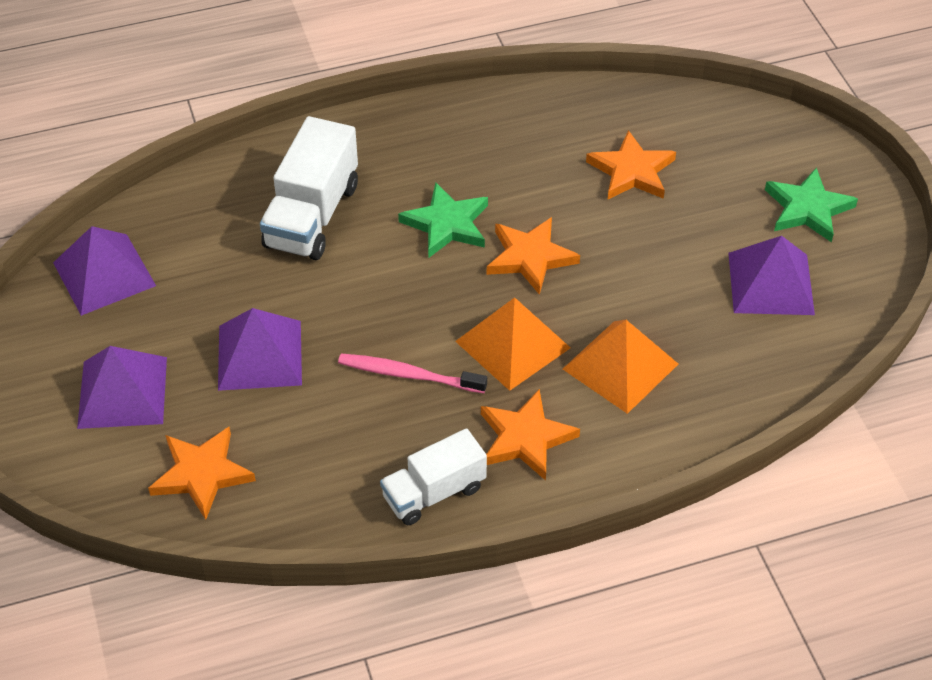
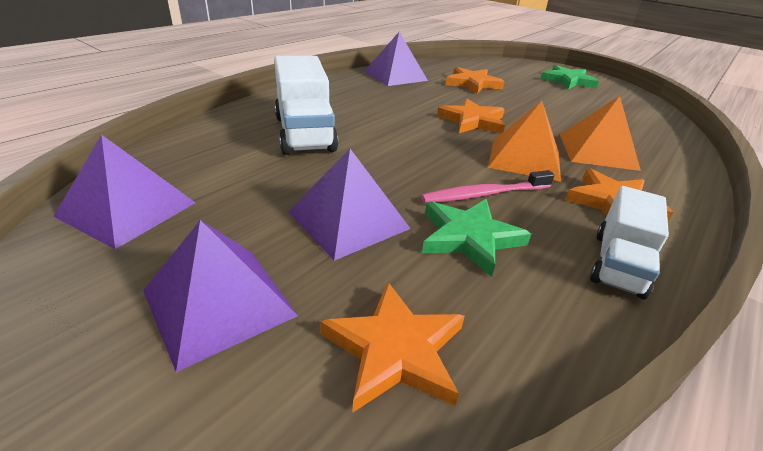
camera: 35 degrees left, 15 degrees down
(447, 224) = (403, 119): green star -> green star (469, 238)
(770, 283) = (600, 104): purple pyramid -> purple pyramid (395, 76)

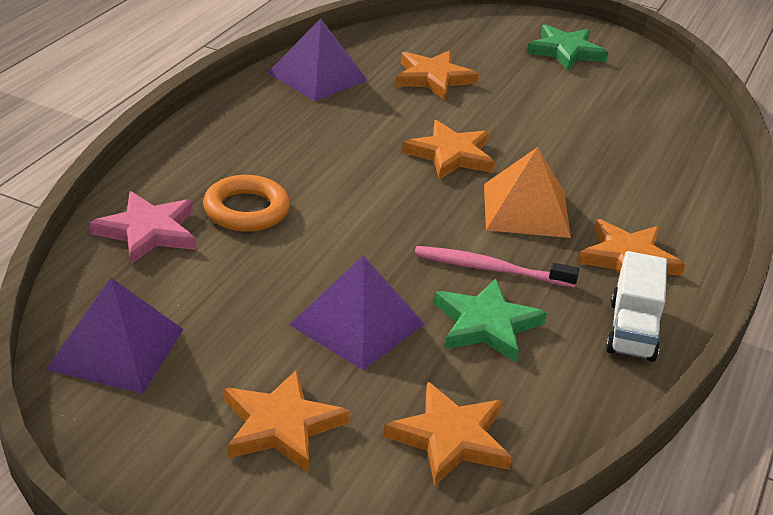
camera: 15 degrees left, 0 degrees up
(219, 303) = (281, 426): purple pyramid -> orange star
(223, 137) = (148, 232): none -> pink star
(304, 133) = (246, 210): white truck -> orange ring
(484, 194) = (490, 269): pink toothbrush -> pink toothbrush turned 45 degrees clockwise
(597, 151) = (610, 184): orange pyramid -> none

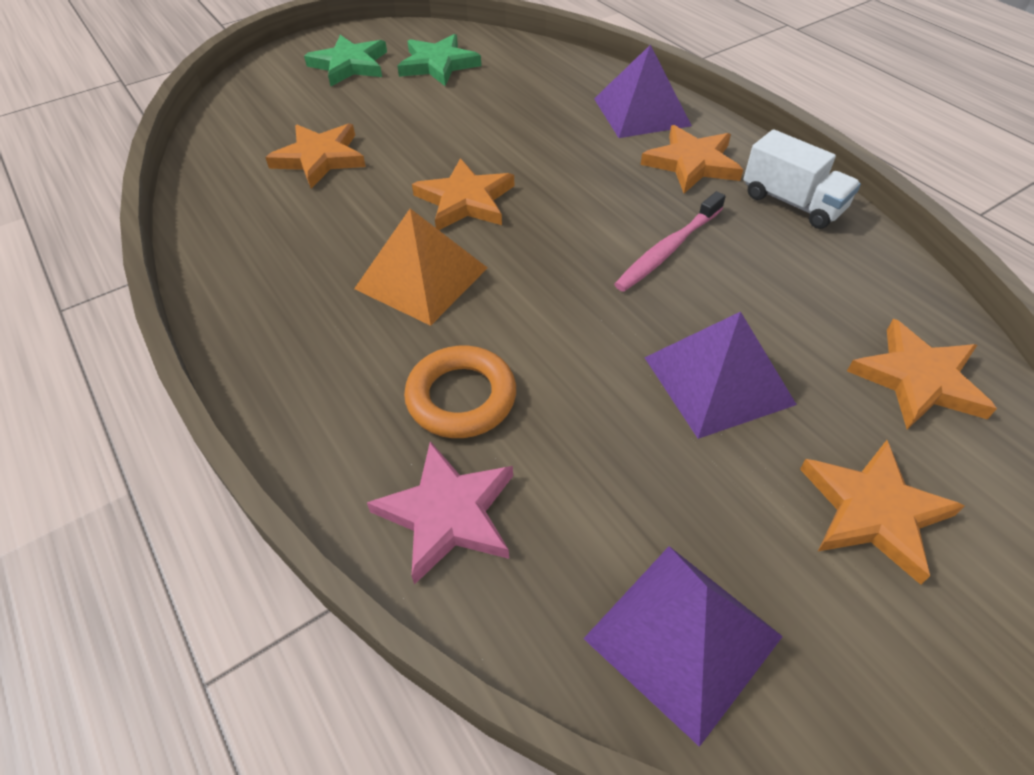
camera: 55 degrees left, 15 degrees up
(317, 76) = (238, 237): purple pyramid -> purple pyramid (641, 112)
(486, 325) = (753, 286): green star -> green star (438, 64)
(526, 210) = (587, 190): orange pyramid -> orange pyramid (421, 278)

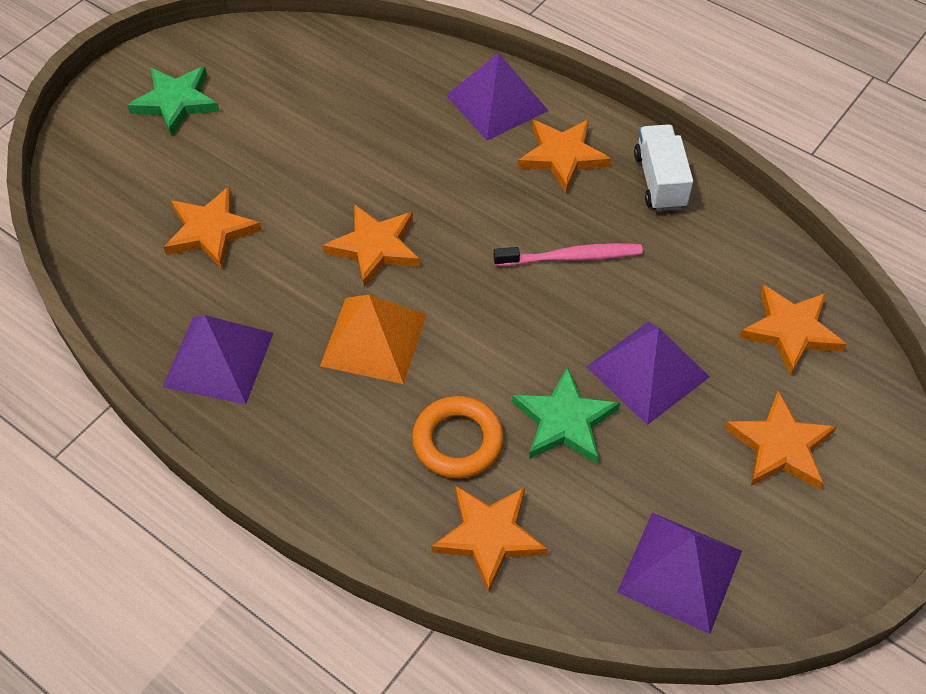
camera: 20 degrees left, 5 degrees up
(260, 260) = (218, 359): none -> purple pyramid
(438, 64) = (271, 82): green star -> green star (564, 421)
(448, 514) = (489, 536): pink star -> orange star
(668, 250) = (571, 257): pink toothbrush -> pink toothbrush turned 120 degrees counterclockwise
(792, 203) = (659, 181): white truck -> white truck turned 120 degrees counterclockwise

